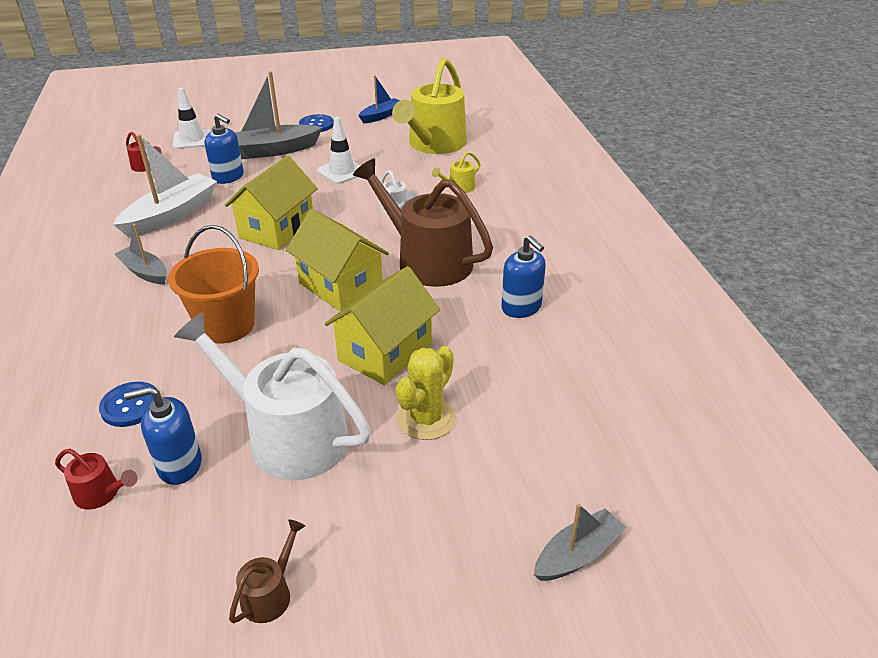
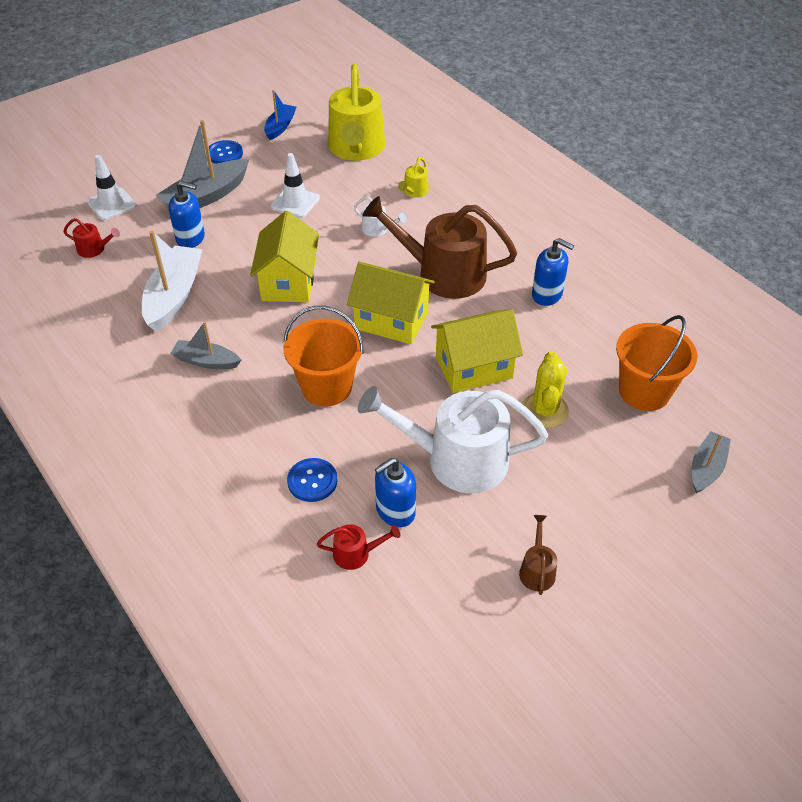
camera: 25 degrees left, 10 degrees up
(385, 352) = (474, 367): yellow house -> yellow house turned 60 degrees clockwise
(560, 437) = (644, 391): none -> orange bucket

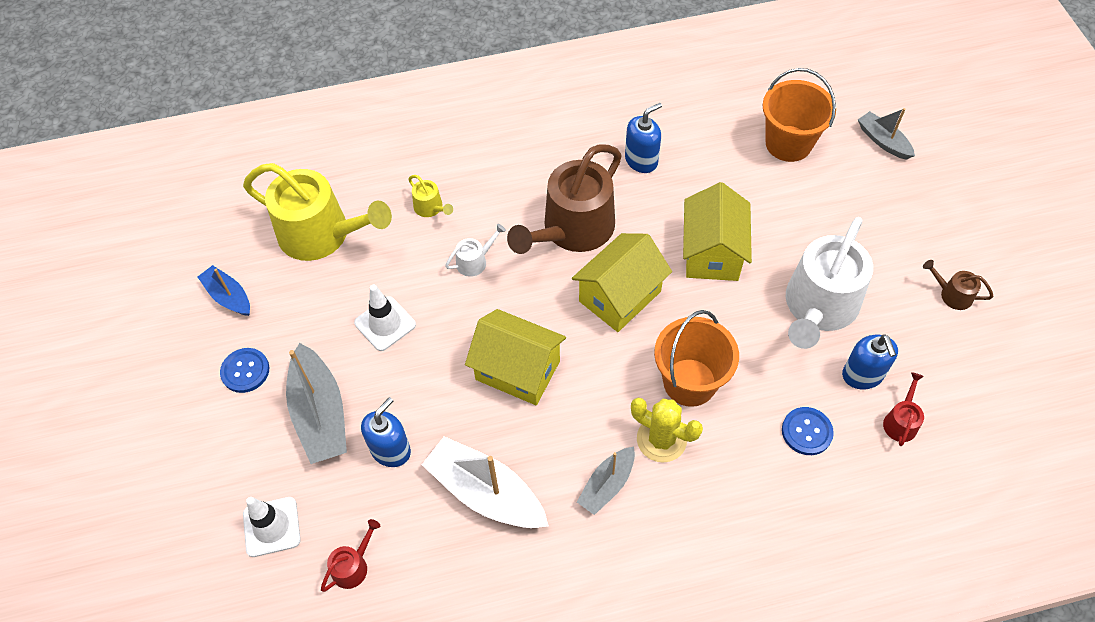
camera: 65 degrees left, 10 degrees up
(545, 410) = (784, 220): yellow cactus -> yellow cactus (661, 439)

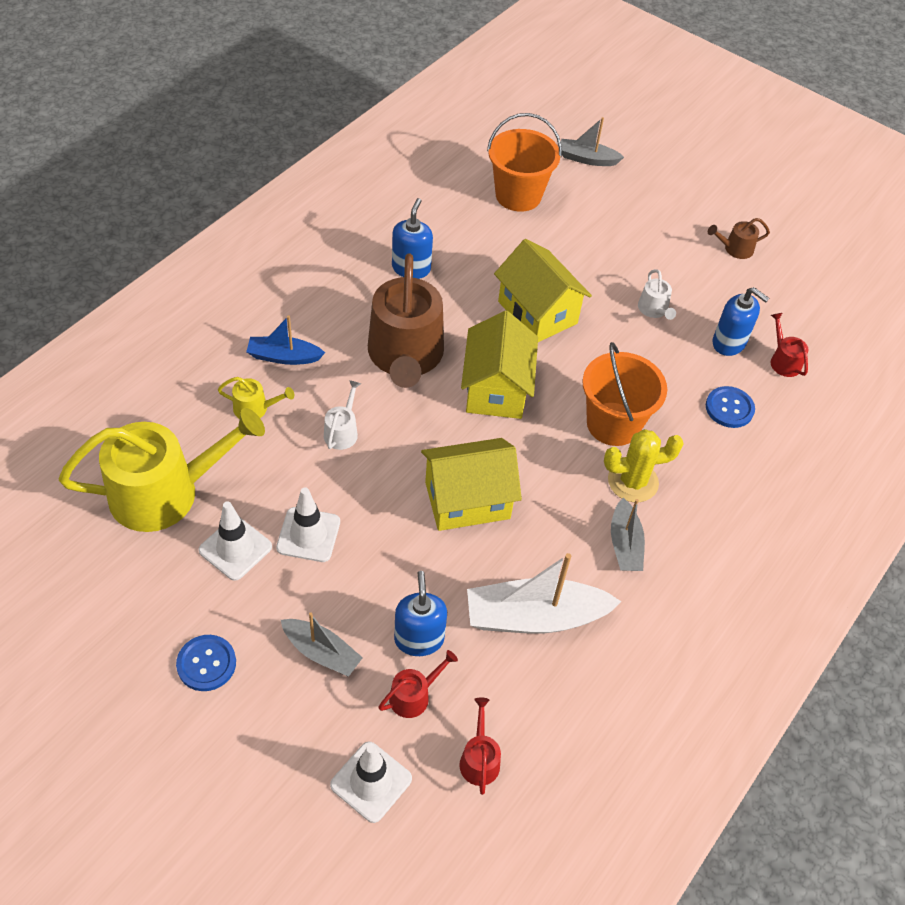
camera: 45 degrees left, 5 degrees down
(228, 296) = (119, 607): blue boat -> blue boat (284, 357)
(320, 414) = (321, 652): grey boat -> grey boat, size x0.59
(330, 303) = (235, 548): none -> white traffic cone
(351, 488) = (413, 696): none -> red watering can
(819, 307) = (654, 309): white watering can -> white watering can, size x0.42

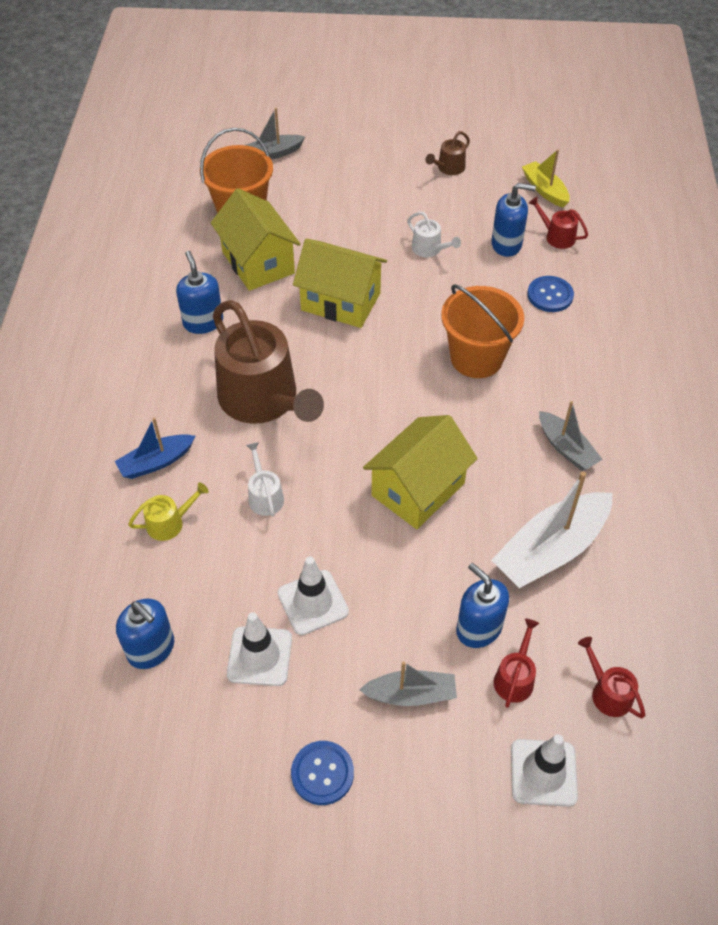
camera: 30 degrees left, 0 degrees up
(165, 492) = (151, 649): yellow watering can -> blue soap dispenser
(496, 389) = (362, 383): yellow house -> yellow house (258, 262)
(633, 481) = (530, 395): yellow cactus -> none
(810, 314) = (544, 190): none -> yellow boat

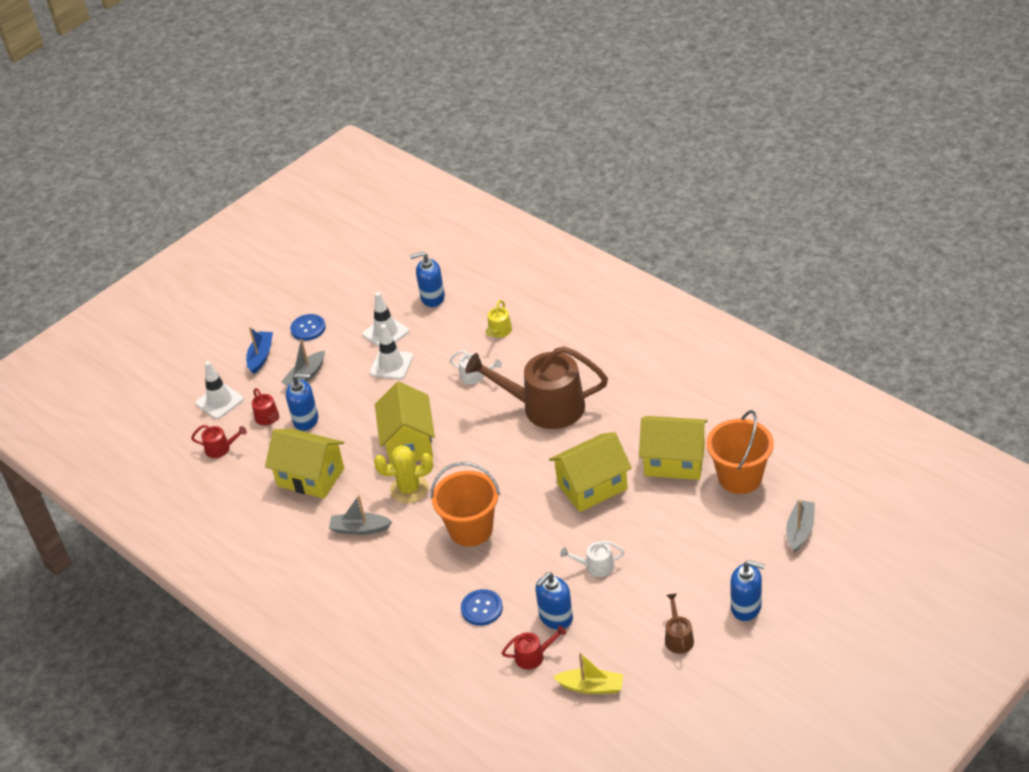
camera: 135 degrees right, 10 degrees down
(156, 462) = (546, 342): blue boat -> blue boat (261, 356)
(203, 322) = (641, 408): blue soap dispenser -> blue soap dispenser (746, 607)
(478, 442) = (409, 489): none -> yellow cactus
(551, 550) = (310, 477): white boat -> yellow house

